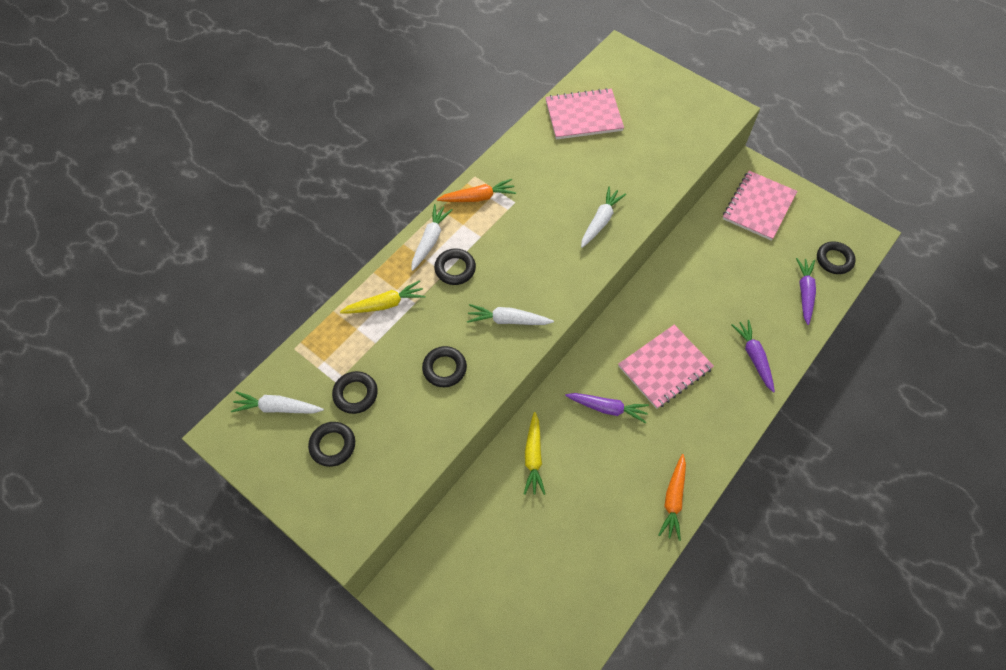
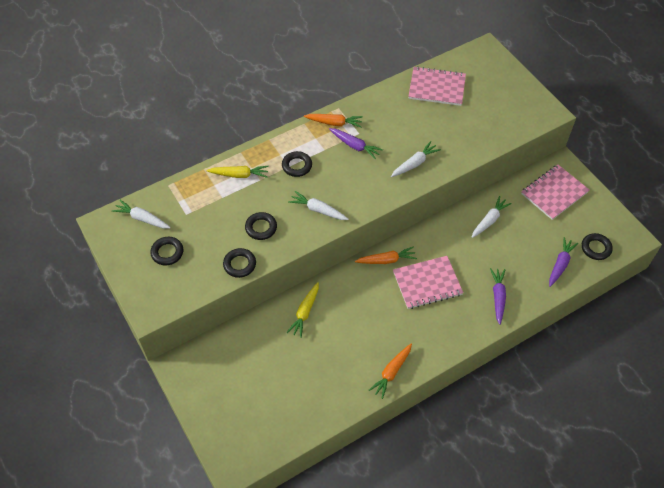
camera: 20 degrees right, 5 degrees down
(355, 394) = (195, 226): black ring -> black ring (240, 264)
(430, 240) = (288, 142): white carrot -> white carrot (489, 220)
(603, 353) = (386, 260): none -> orange carrot
(607, 408) = (372, 297): purple carrot -> purple carrot (355, 146)

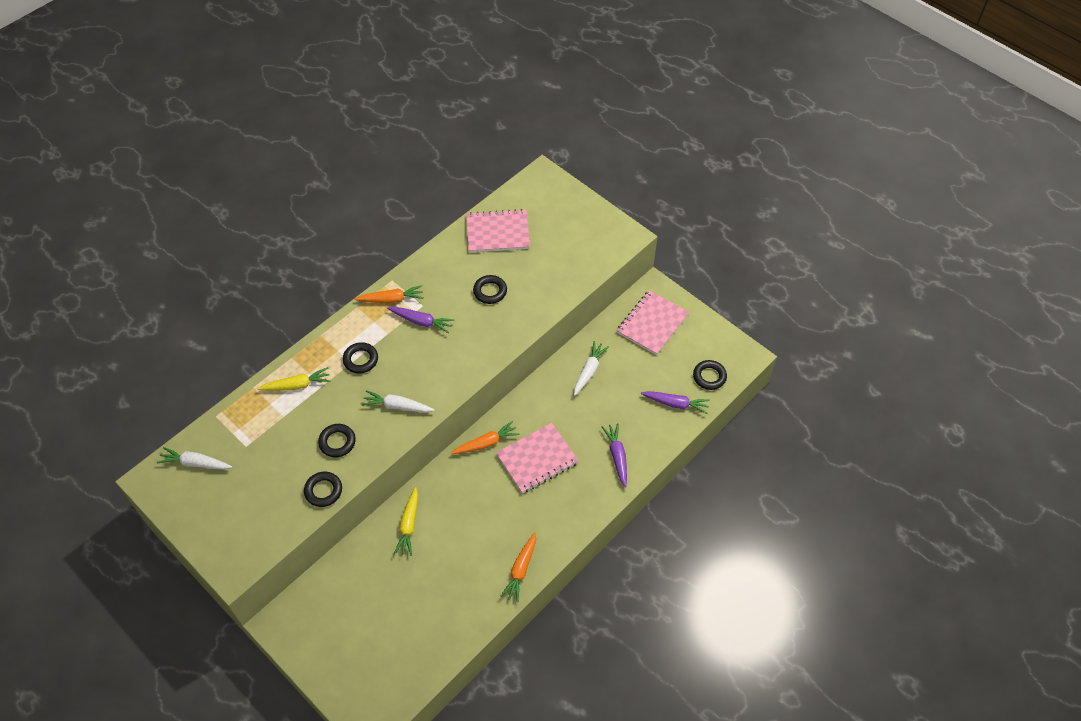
camera: 15 degrees left, 0 degrees up
(167, 252) = (236, 497): black ring -> black ring (490, 291)
(414, 163) = (493, 328): white carrot -> none
(560, 264) = (675, 404): purple carrot -> purple carrot turned 90 degrees clockwise

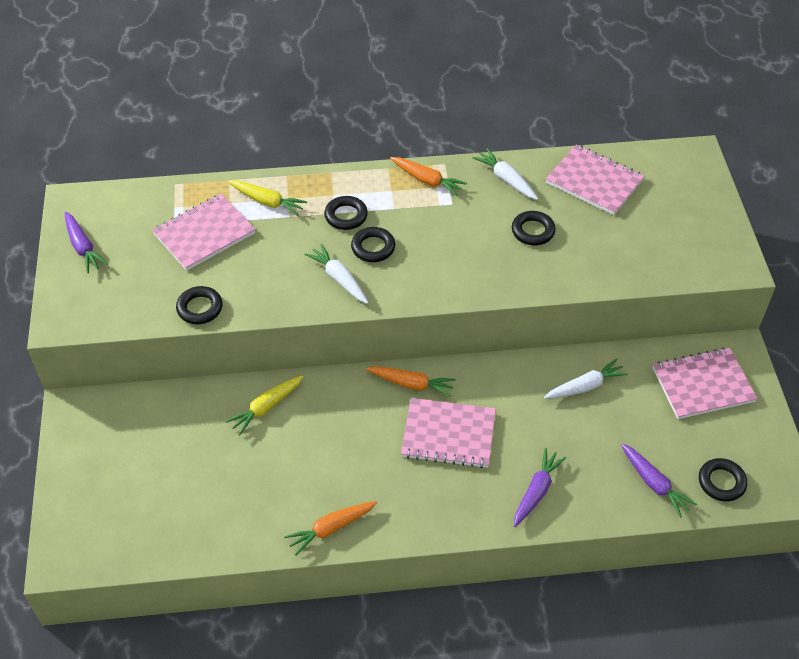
camera: 40 degrees right, 5 degrees down
(195, 463) = (120, 212): white carrot -> white carrot (506, 179)
(274, 437) = (204, 233): none -> pink notebook
(337, 442) = (253, 274): black ring -> black ring (373, 247)
(421, 321) = (436, 217): purple carrot -> purple carrot (83, 247)

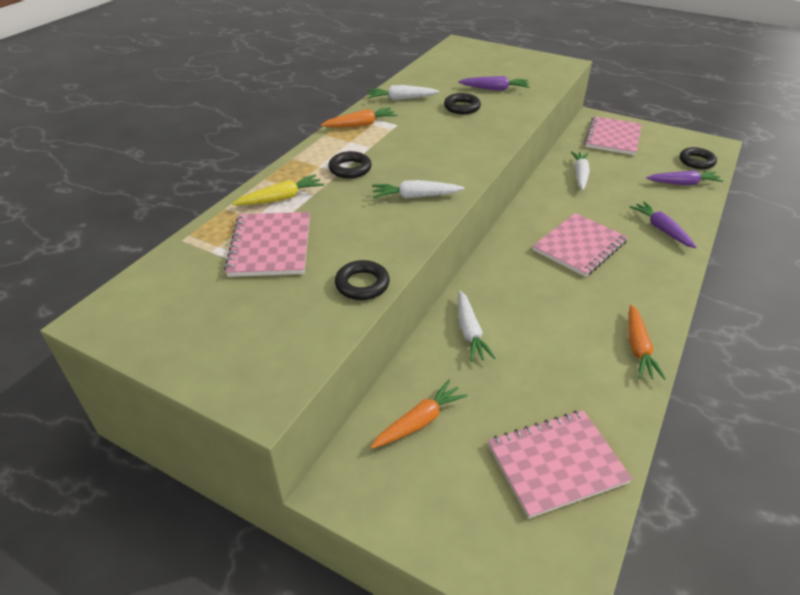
camera: 55 degrees left, 10 degrees down
(83, 247) = (175, 335): purple carrot -> purple carrot (494, 89)
(266, 407) = (469, 332): yellow carrot -> white carrot
(373, 247) = (400, 169): black ring -> none
(411, 384) = (514, 243): orange carrot -> orange carrot (419, 421)
(594, 181) = (442, 75): pink notebook -> pink notebook (556, 463)

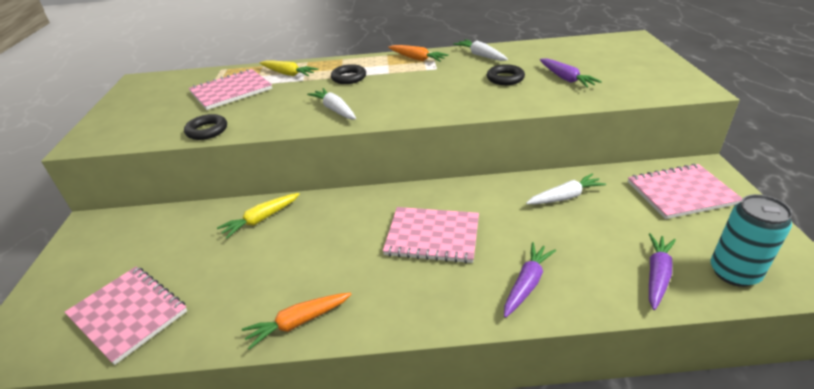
camera: 60 degrees right, 5 degrees down
(419, 421) = (153, 232): orange carrot -> none
(469, 332) = (261, 219): white carrot -> yellow carrot
(683, 183) = (657, 275): purple carrot -> purple carrot turned 120 degrees counterclockwise
(696, 161) = (734, 273): black ring -> turquoise can

